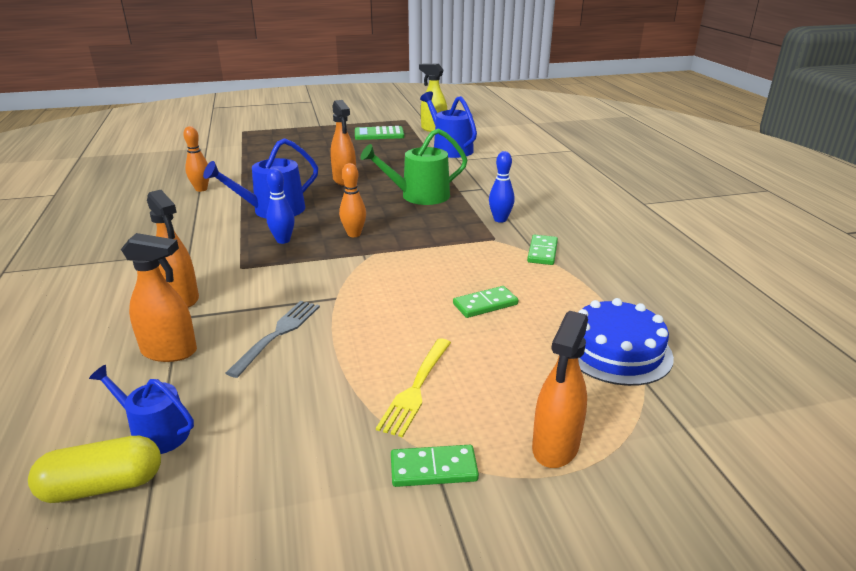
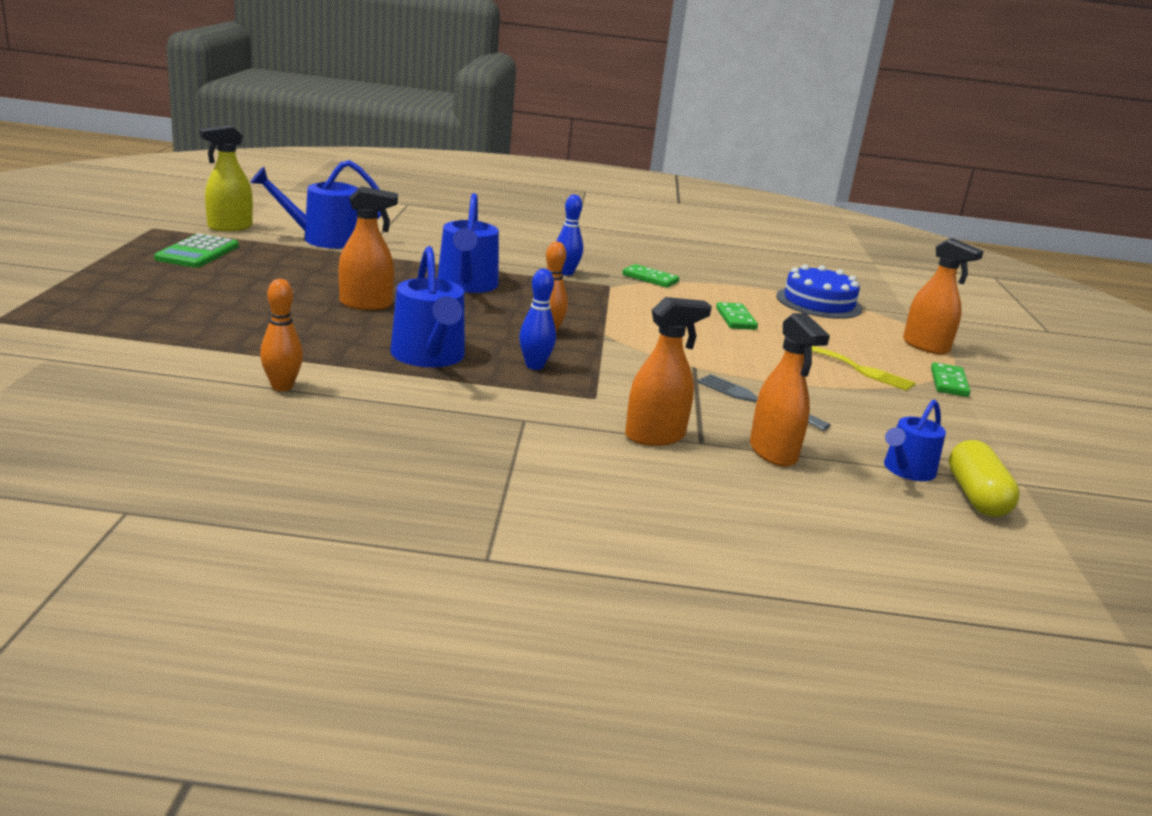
camera: 75 degrees left, 5 degrees down
(170, 352) = (773, 453): orange spray bottle -> orange spray bottle turned 135 degrees clockwise
(419, 196) = (467, 285): green watering can -> blue watering can

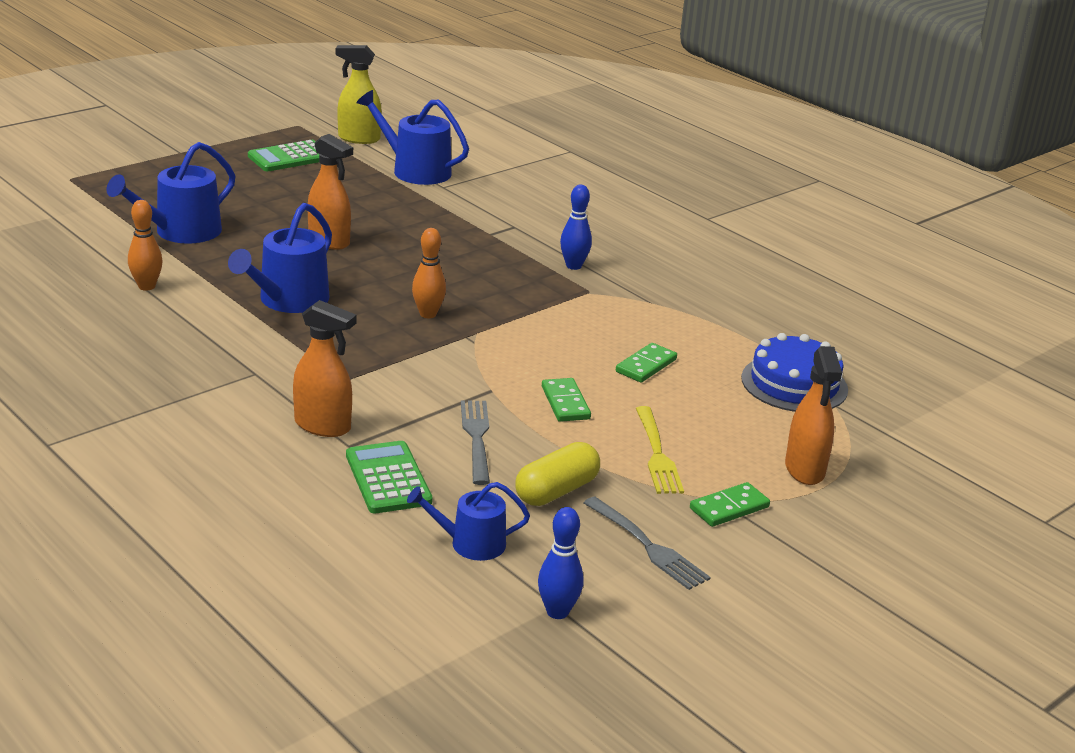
camera: 45 degrees right, 5 degrees up
(467, 285) = (450, 249): blue watering can -> blue watering can (181, 232)
(534, 366) = (353, 337): blue bowling pin -> blue bowling pin (557, 612)
(650, 278) = (652, 298): green domino -> green domino (565, 403)
(773, 453) = (388, 478): orange spray bottle -> green calculator
(972, 423) = (648, 546): none -> grey fork
(976, 496) = (480, 589): yellow capsule -> yellow capsule (556, 491)

